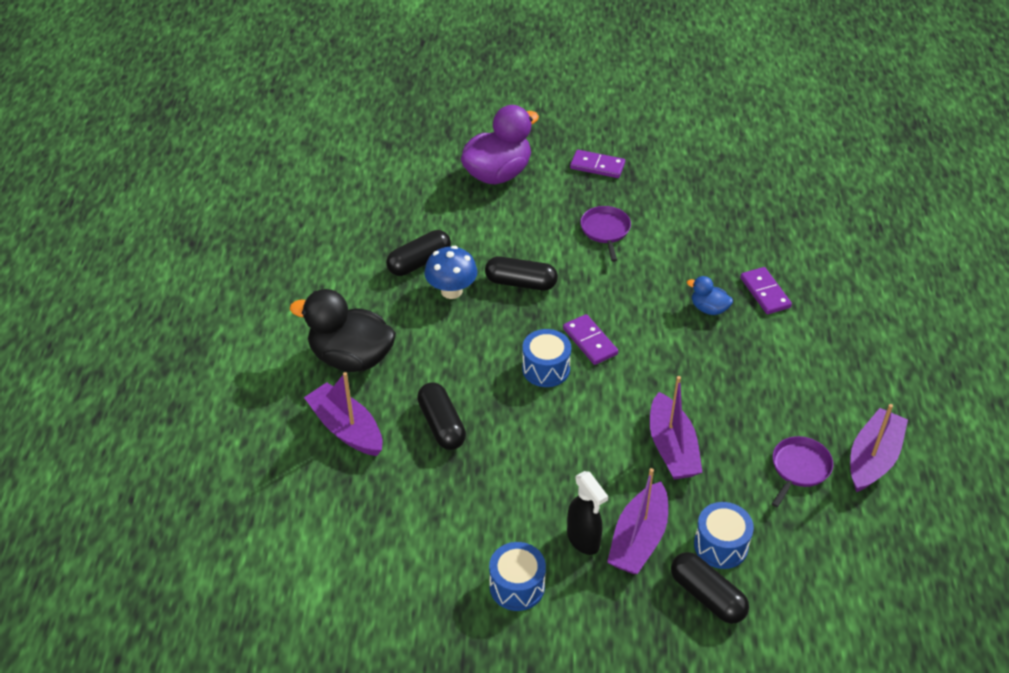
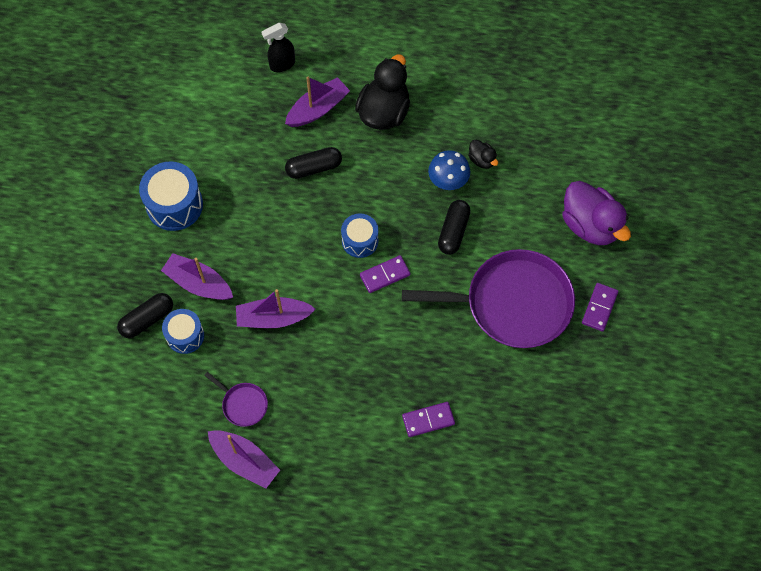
camera: 95 degrees right, 20 degrees up
(419, 262) = (482, 160): black capsule -> black duck
(517, 586) = (174, 205): blue drum -> blue drum, size x1.56
(583, 540) = (203, 248): black spray bottle -> black spray bottle (282, 65)
(605, 230) = (513, 303): purple pan -> purple pan, size x2.40
(708, 309) = (413, 370): blue duck -> none

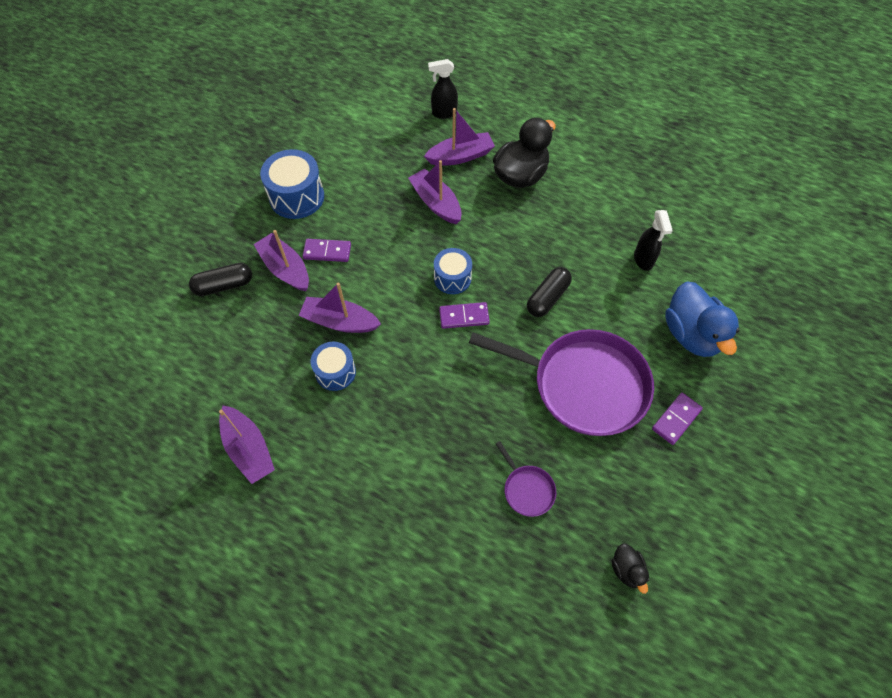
camera: 20 degrees right, 5 degrees down
(185, 335) = (250, 311): blue drum -> blue drum (335, 372)
(243, 404) = (273, 393): purple pan -> purple pan (527, 489)
(314, 168) = (436, 203): black capsule -> purple boat
(428, 420) = (451, 473): purple domino -> purple domino (327, 251)
(448, 181) = (559, 251): blue mushroom -> none
(482, 160) = (599, 242): black duck -> black duck (626, 569)
(527, 165) = (643, 260): none -> black spray bottle
(590, 225) = (691, 334): purple duck -> blue duck

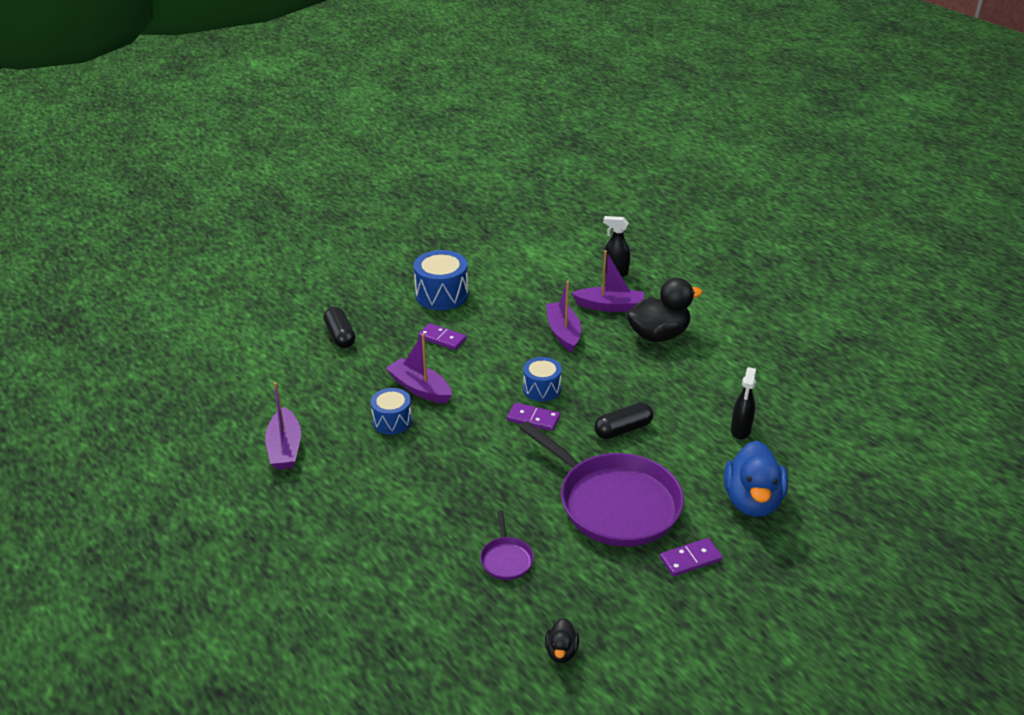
camera: 25 degrees right, 25 degrees down
(224, 285) = (340, 336): black capsule -> black capsule turned 60 degrees clockwise
(285, 269) = (398, 340): purple boat -> none

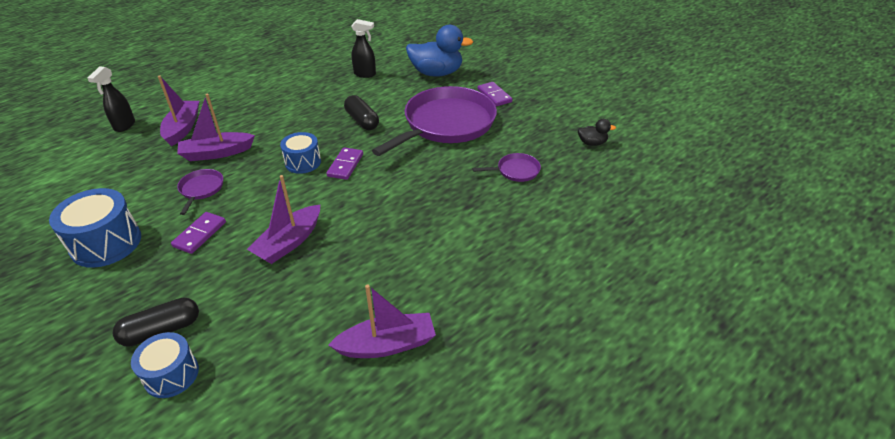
camera: 95 degrees left, 5 degrees up
(392, 421) = (342, 257): blue drum -> blue drum (171, 374)
(505, 331) = (201, 189): none -> purple pan
(658, 335) = (237, 104): black duck -> none

